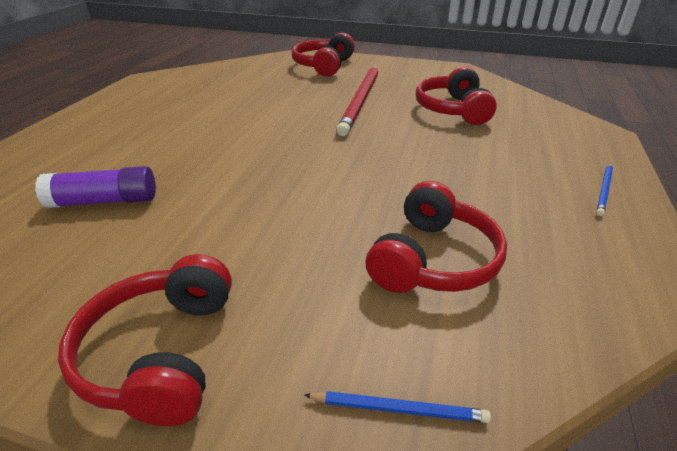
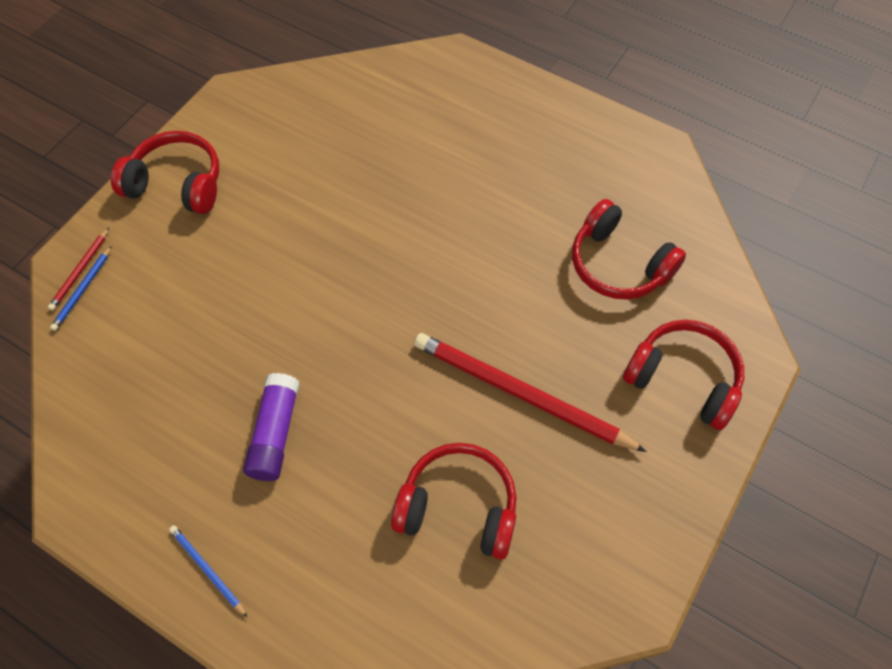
camera: 105 degrees right, 25 degrees up
(105, 201) = (358, 141): purple glue stick -> purple glue stick (275, 433)
(365, 430) = (80, 271): none -> red pencil
(433, 259) = (184, 355): red headphones -> red headphones (618, 264)

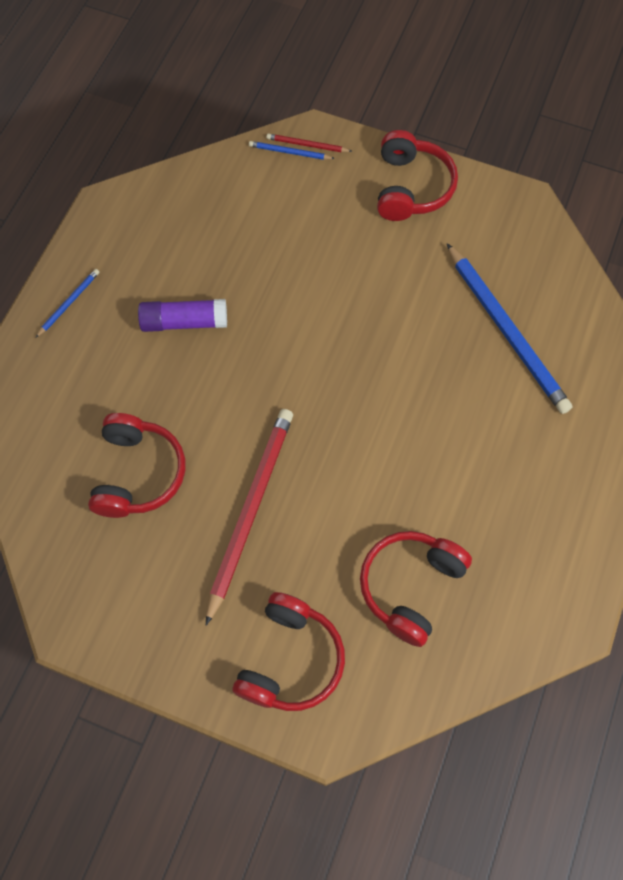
camera: 80 degrees right, 5 degrees up
(370, 138) = (506, 331): none -> blue pencil

